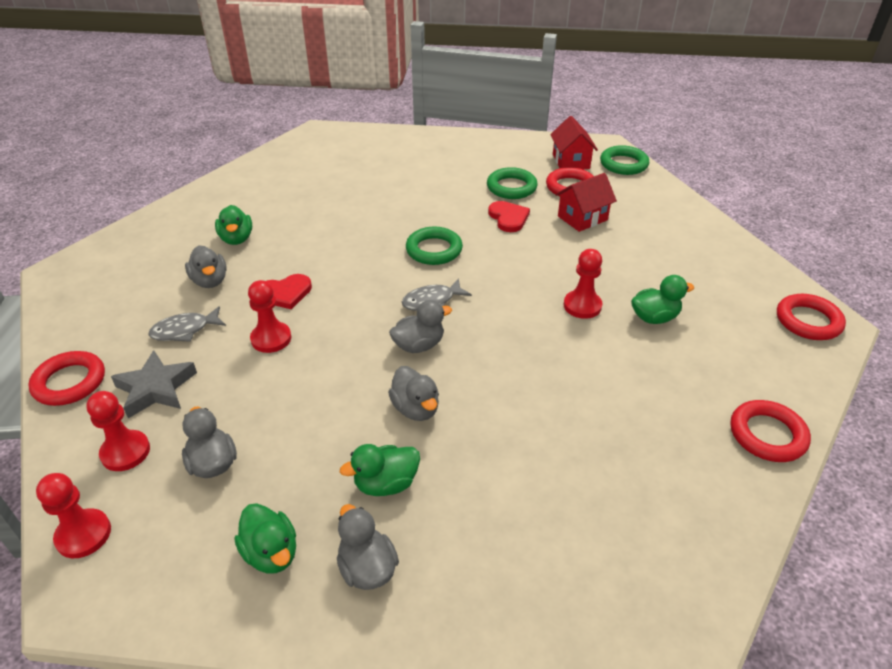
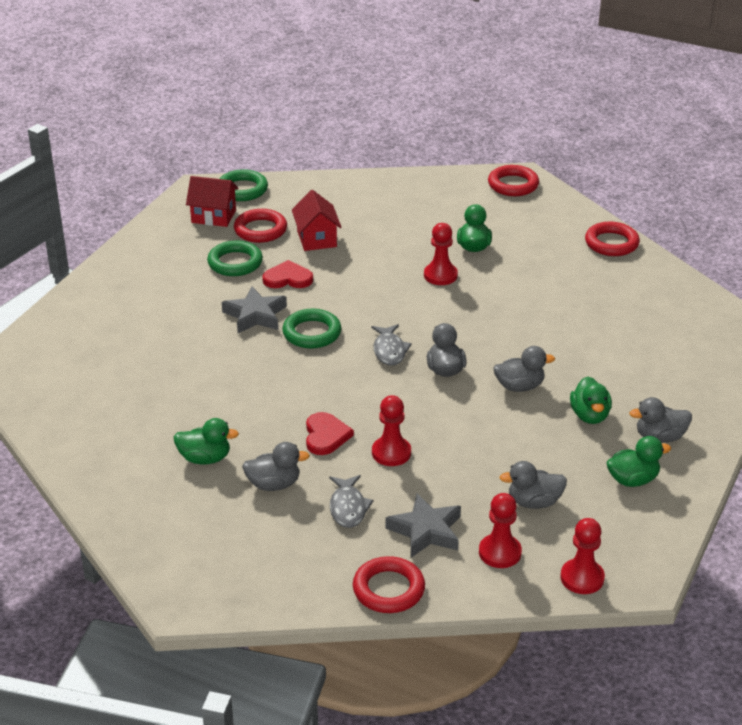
camera: 70 degrees left, 5 degrees down
(442, 215) = (255, 315): none -> grey star

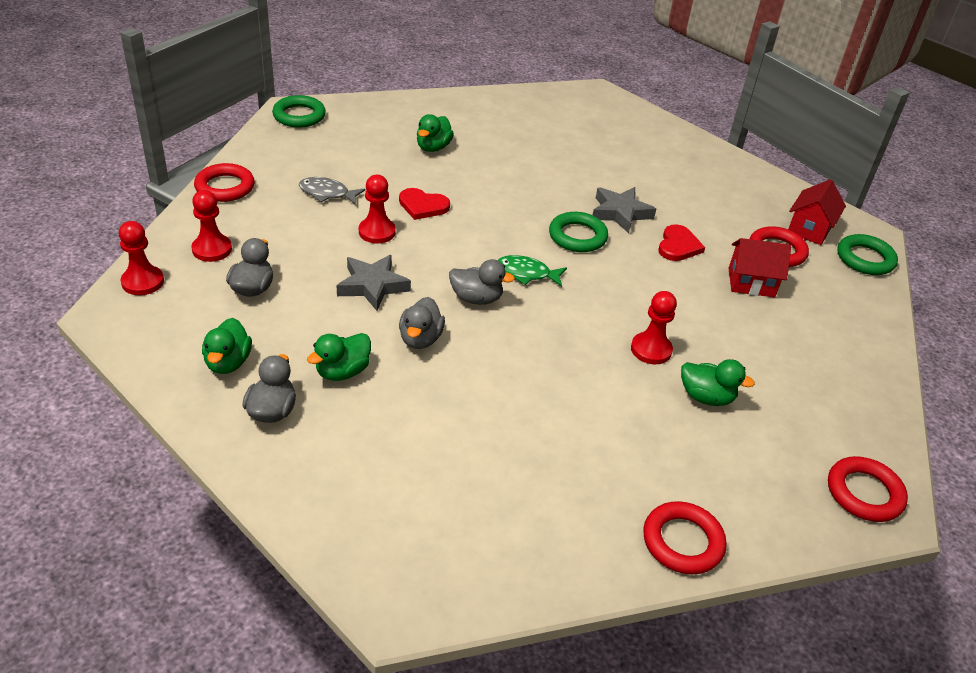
camera: 105 degrees right, 5 degrees up
(235, 263) = (716, 222): green ring -> green ring (299, 116)
(274, 484) = (380, 168): grey duck -> none
(389, 350) = (526, 273): grey fish -> green fish
(426, 531) = (269, 221): grey star -> grey star (372, 286)
(590, 416) = (342, 371): green duck -> green duck turned 60 degrees counterclockwise

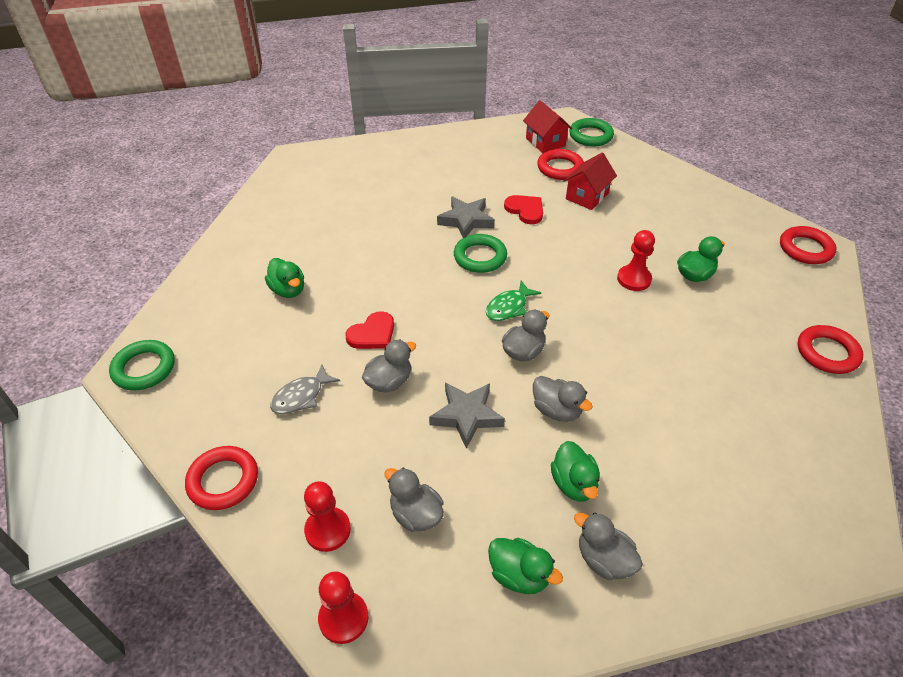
camera: 55 degrees left, 5 degrees up
(377, 232) = (389, 382): red pawn -> grey duck

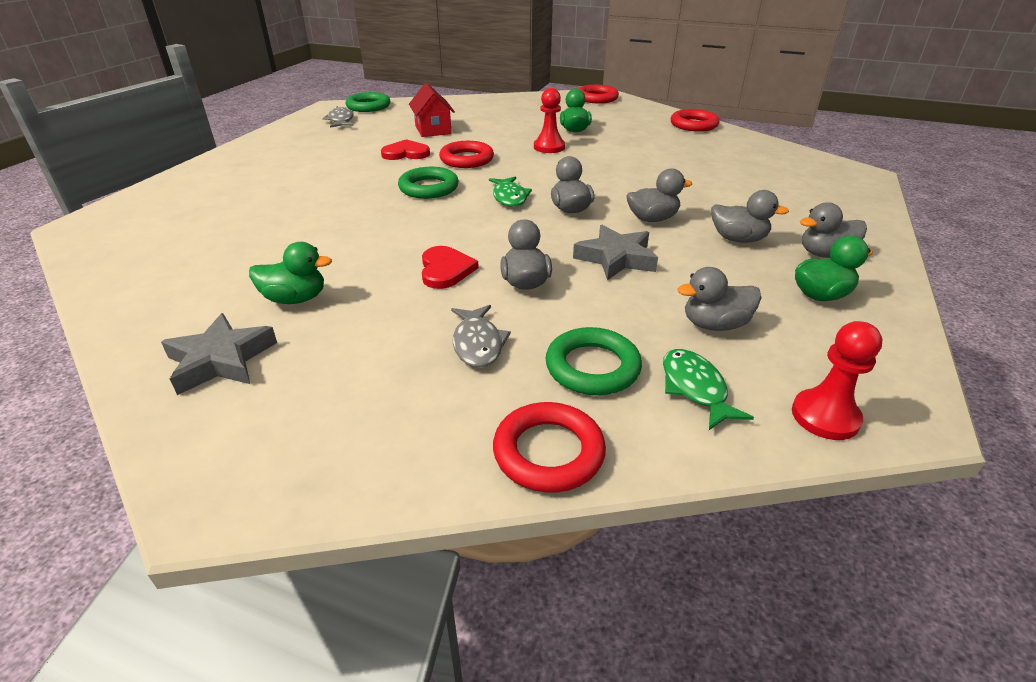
camera: 55 degrees left, 10 degrees down
(144, 368) = (240, 472): green ring -> green ring (592, 367)
(328, 530) = (695, 388): red pawn -> green fish
(466, 220) = (372, 178): grey star -> grey star (221, 360)
(545, 142) = (341, 120): red house -> grey fish
(560, 168) = (382, 126): red ring -> red ring (466, 159)
(574, 484) = (738, 239): green duck -> grey duck

